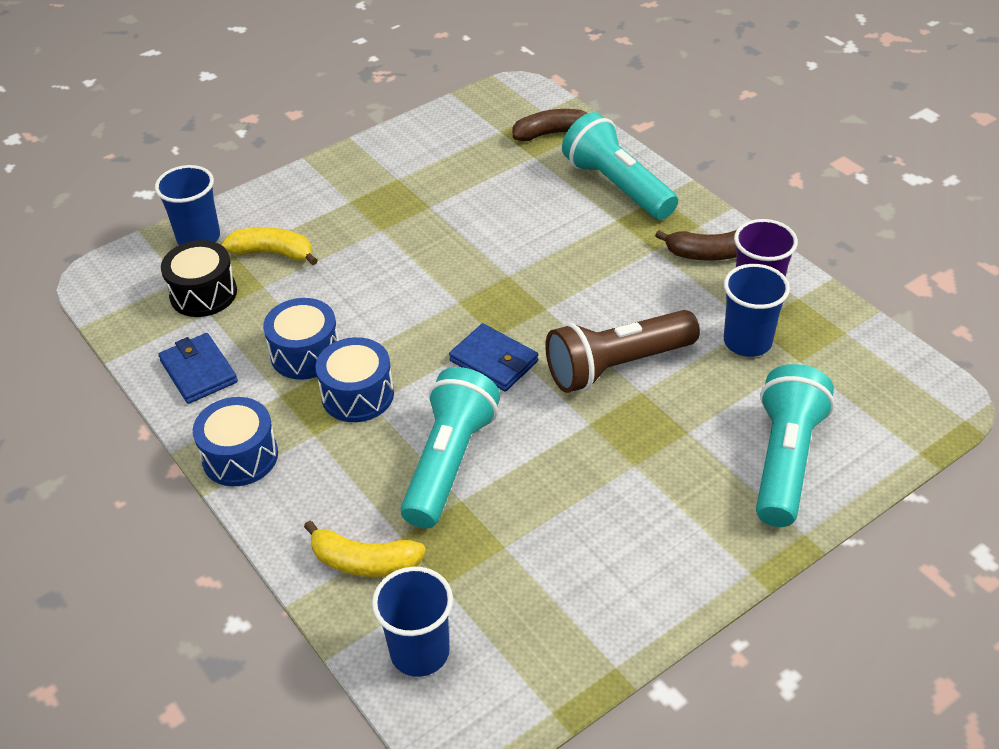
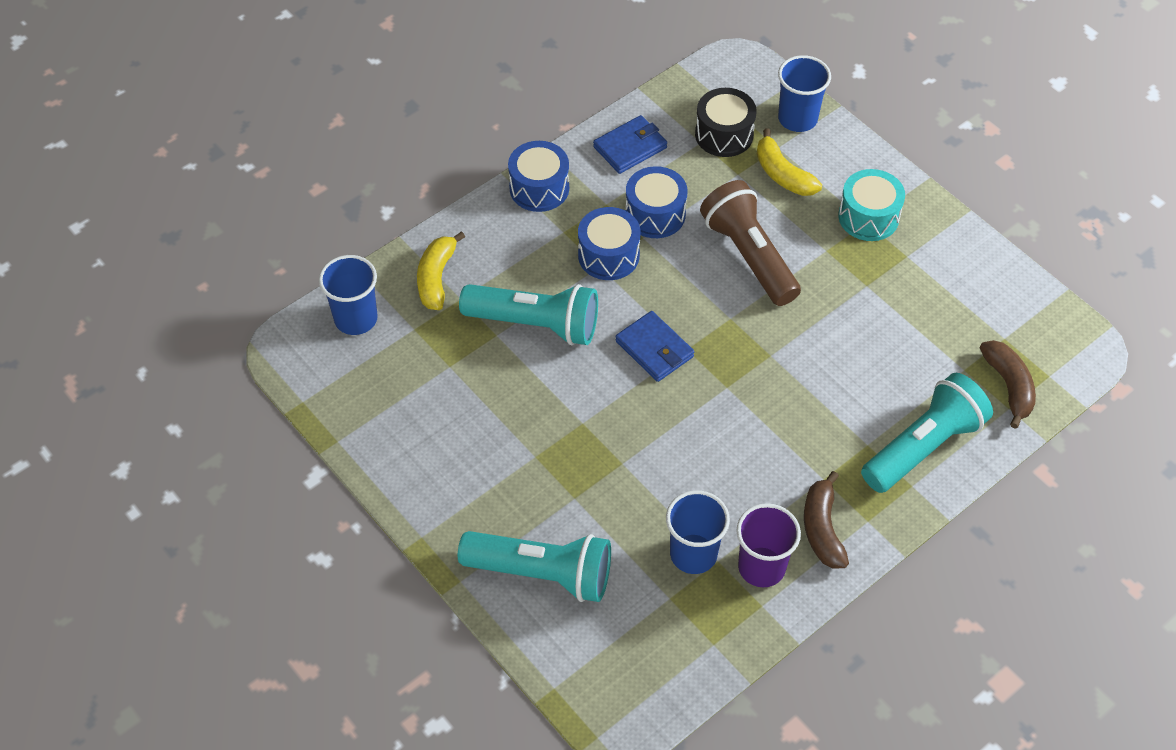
camera: 85 degrees right, 10 degrees up
(273, 253) = (782, 174): yellow banana -> yellow banana turned 135 degrees clockwise
(344, 199) = (868, 217): none -> turquoise drum
(494, 361) = (654, 349): blue wallet -> blue wallet turned 75 degrees counterclockwise
(617, 366) = (654, 444): brown flashlight -> brown flashlight (749, 256)

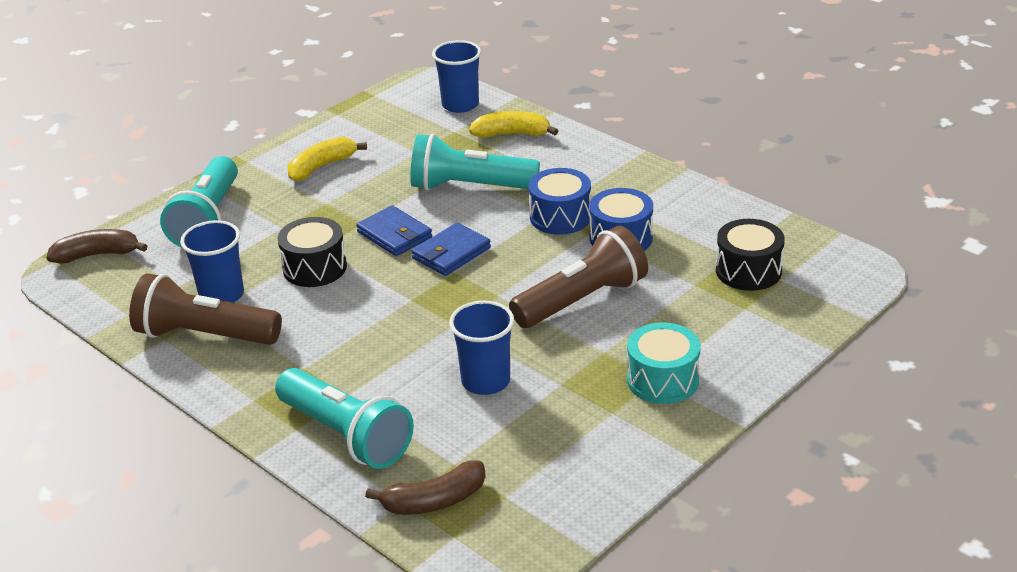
camera: 85 degrees right, 20 degrees down
(535, 324) = (470, 187): turquoise flashlight -> turquoise flashlight turned 90 degrees clockwise
(539, 188) = (633, 171): blue drum -> none
(630, 147) = (705, 215): blue wallet -> blue wallet (394, 235)
(658, 468) = (315, 268): none -> black drum
(761, 567) = (205, 335): purple cup -> brown flashlight
(782, 174) = (705, 314): yellow banana -> yellow banana (322, 167)
(797, 119) = (795, 319): blue cup -> blue cup (485, 381)
(822, 528) = (245, 370): brown banana -> brown banana (97, 255)

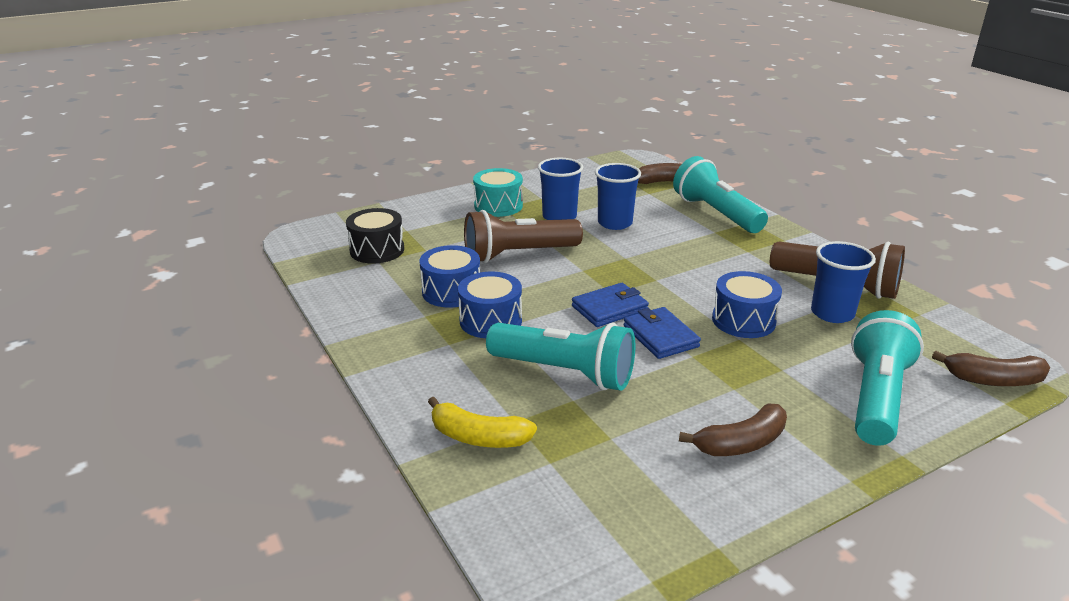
camera: 165 degrees left, 5 degrees down
(315, 268) = (743, 320): black drum -> blue drum
(322, 167) = (741, 443): yellow banana -> brown banana
(460, 105) = (521, 514): blue cup -> blue cup (559, 217)

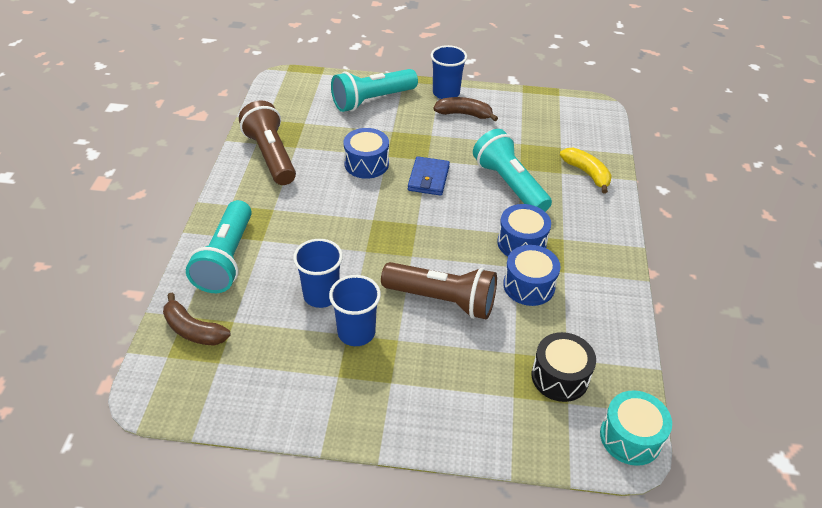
camera: 145 degrees left, 15 degrees up
(498, 206) = (393, 387): turquoise drum -> turquoise drum (630, 437)
(609, 308) = (434, 212): blue wallet -> none
(832, 313) = (310, 142): blue cup -> blue cup (446, 93)
(993, 380) = (306, 81): brown banana -> none

